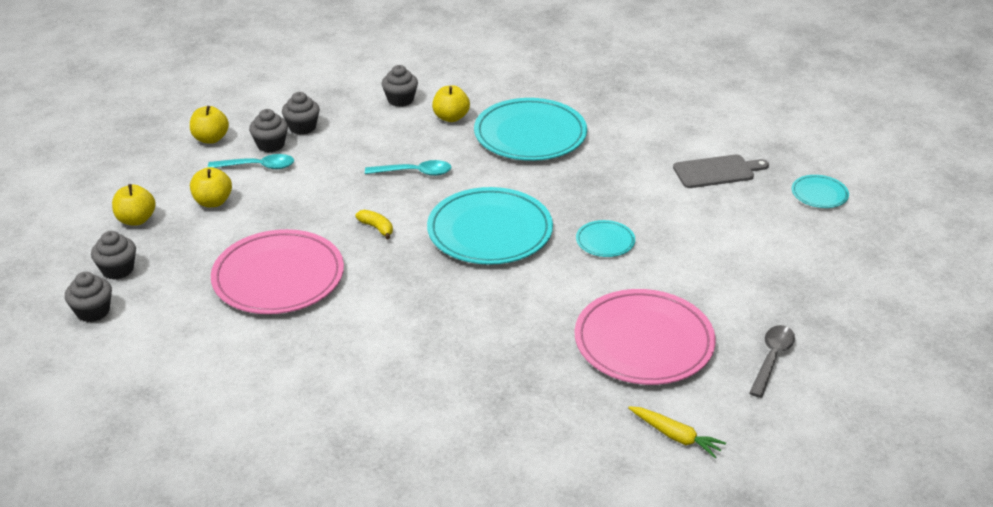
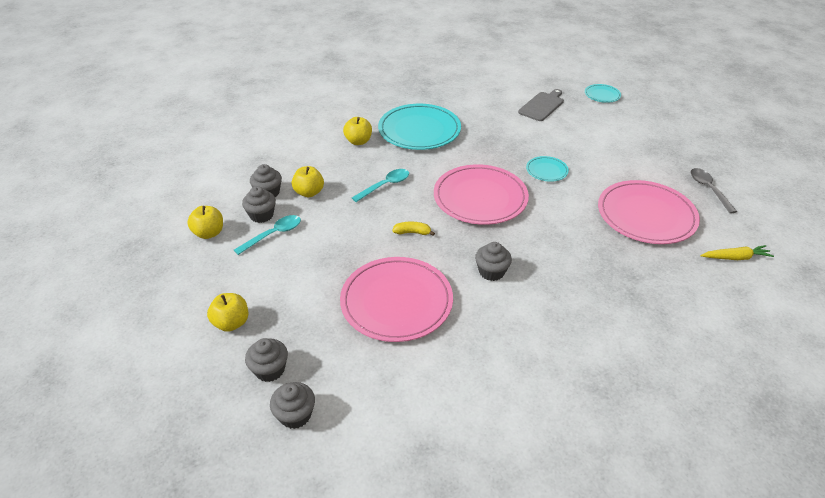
camera: 40 degrees left, 5 degrees up
(213, 202) = (275, 276): yellow apple -> yellow apple (309, 192)
(400, 100) = (310, 145): grey cupcake -> grey cupcake (491, 272)
(490, 231) = (480, 198): turquoise plate -> pink plate

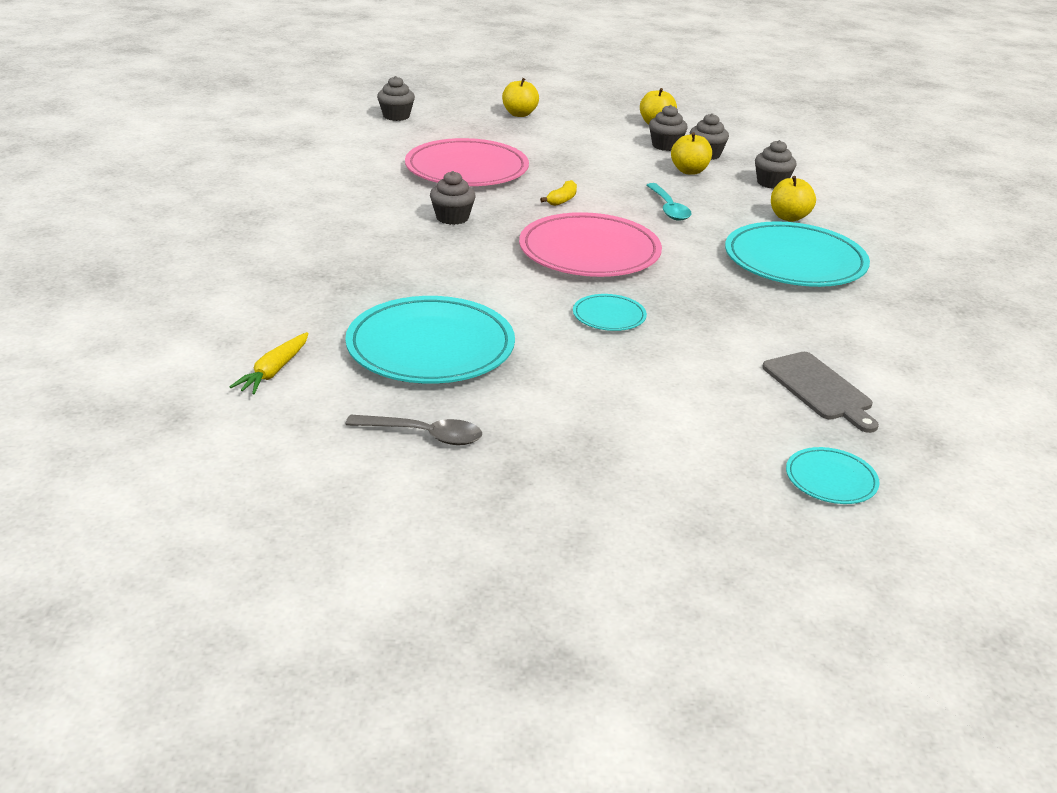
camera: 115 degrees right, 10 degrees down
(270, 369) = (451, 117): grey cupcake -> grey cupcake (771, 183)
(273, 235) = (626, 145): turquoise spoon -> none
(646, 215) = (430, 347): pink plate -> turquoise plate

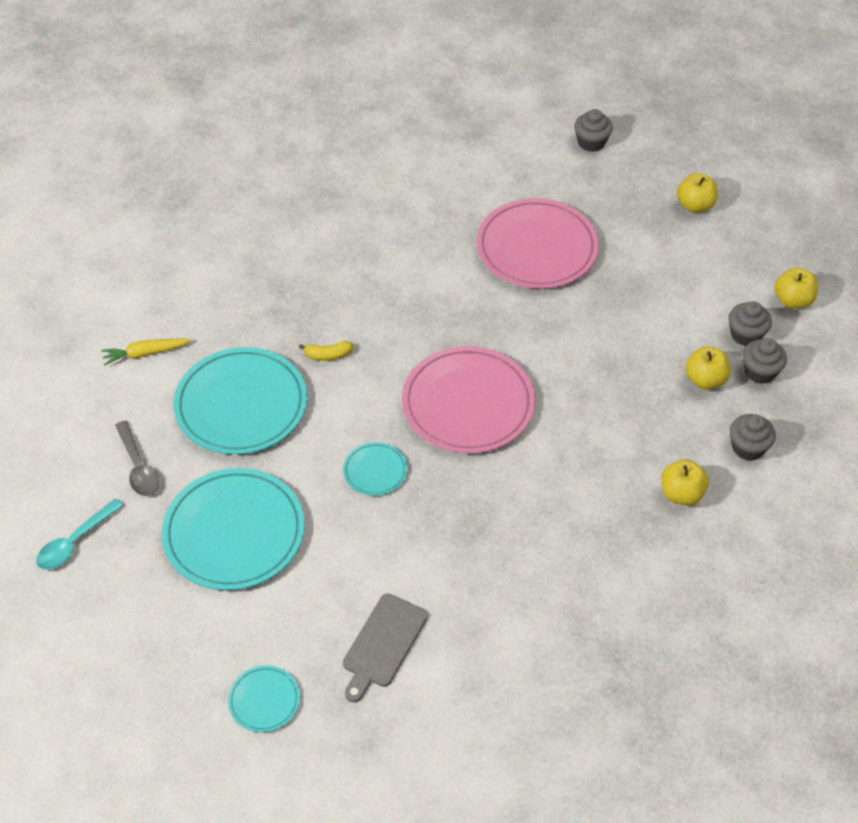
camera: 55 degrees right, 20 degrees up
(452, 218) = (439, 296): grey cupcake -> none
(562, 200) = (544, 335): yellow banana -> yellow banana (328, 355)
(668, 208) = (605, 407): turquoise spoon -> turquoise spoon (75, 542)
(794, 261) = (591, 537): turquoise plate -> turquoise plate (234, 532)

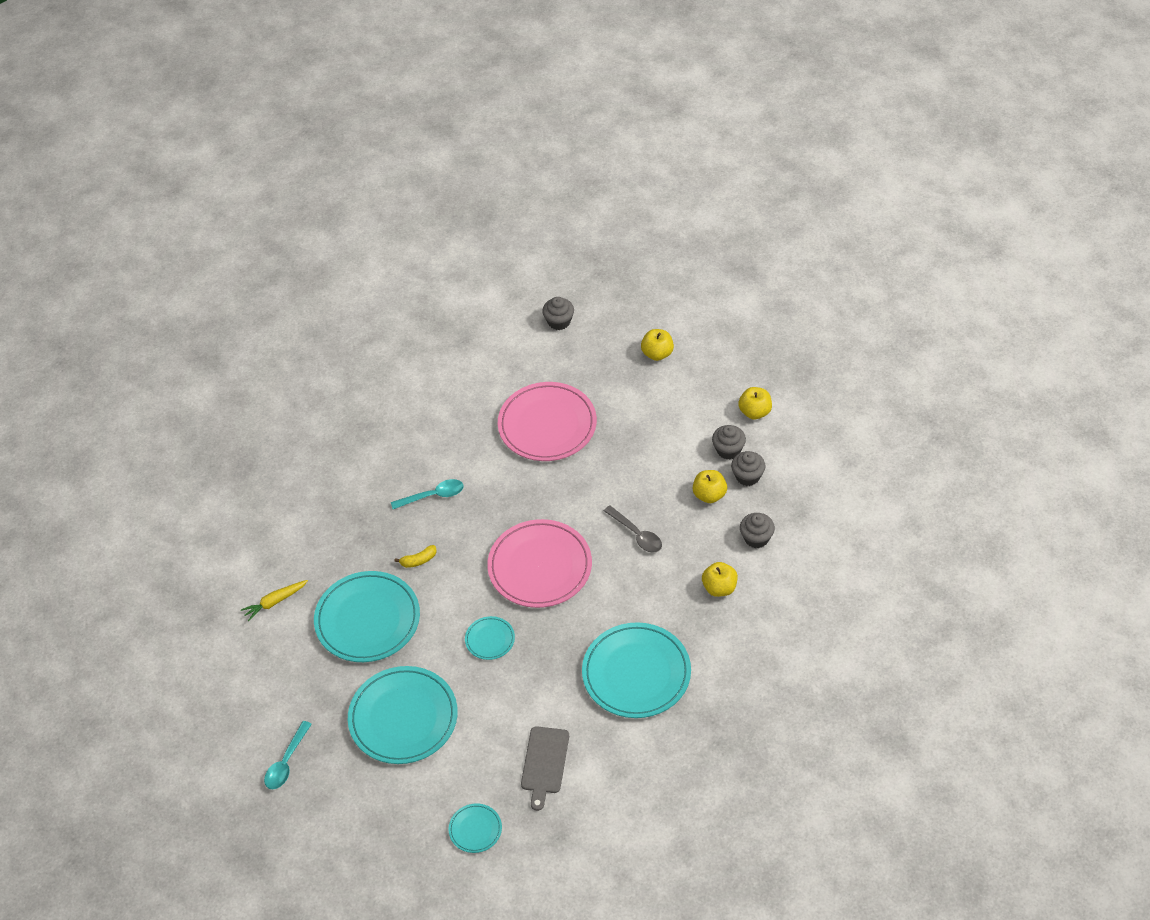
camera: 15 degrees left, 0 degrees up
(138, 466) = (309, 691): grey spoon -> grey spoon (636, 534)
(374, 289) = (433, 496): none -> turquoise spoon
(540, 567) = (636, 673): none -> turquoise plate

